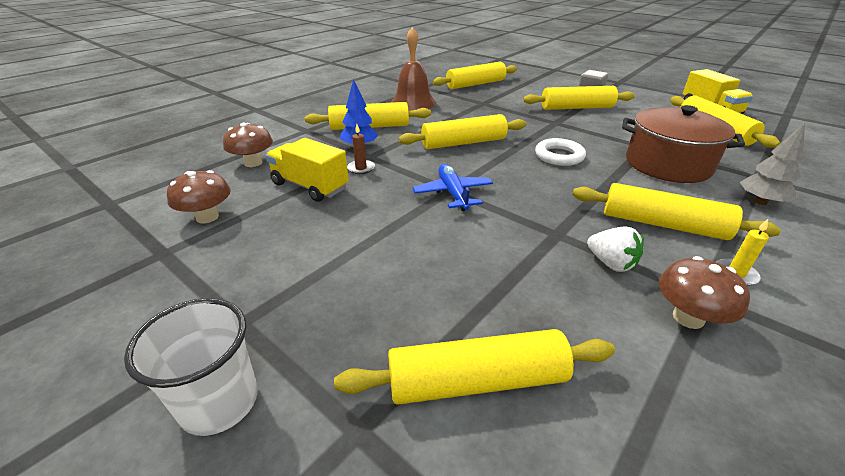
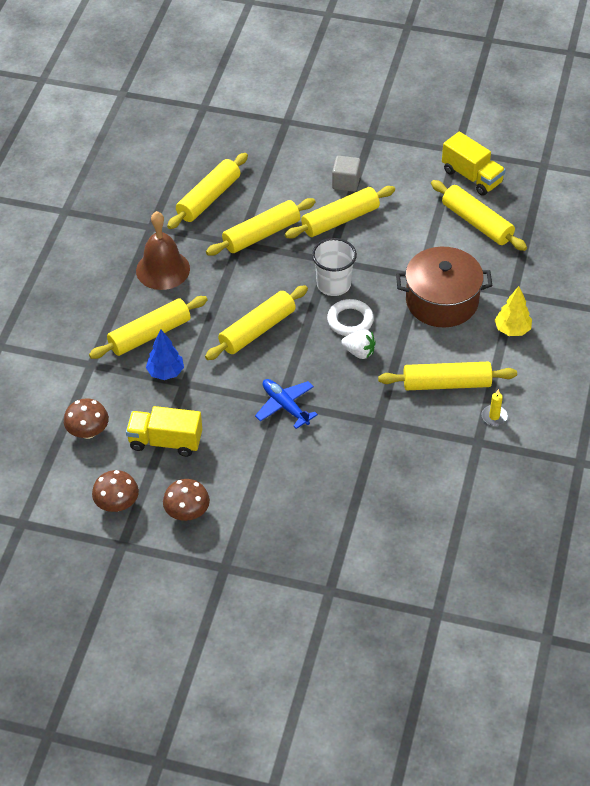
camera: 25 degrees left, 15 degrees up
(219, 402) = (255, 606): white cup -> white cup (333, 284)
(361, 168) = (190, 403): brown candle -> none
(476, 380) = (371, 545): yellow rolling pin -> yellow rolling pin (261, 234)
(611, 263) = (419, 436): white strawberry -> white strawberry (359, 352)
(688, 318) = (469, 463): brown mushroom -> brown mushroom (187, 513)
(760, 202) = (512, 330): grey tree -> yellow tree

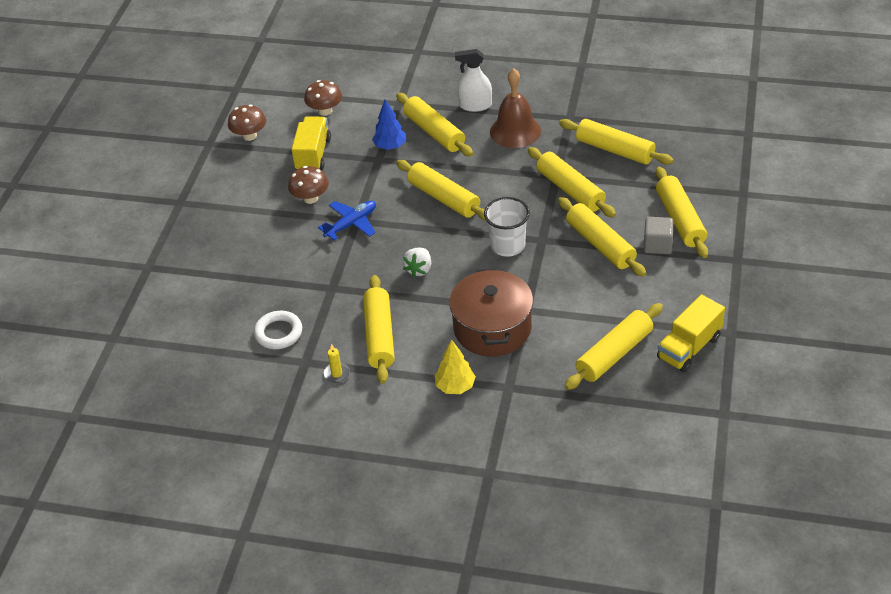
camera: 90 degrees right, 5 degrees down
(112, 299) = (475, 105): none -> white spray bottle
(187, 513) = (237, 175): brown mushroom -> brown mushroom (310, 198)
(314, 164) = (680, 219): none -> yellow rolling pin
(350, 320) = (460, 260): white ring -> white ring (278, 333)

